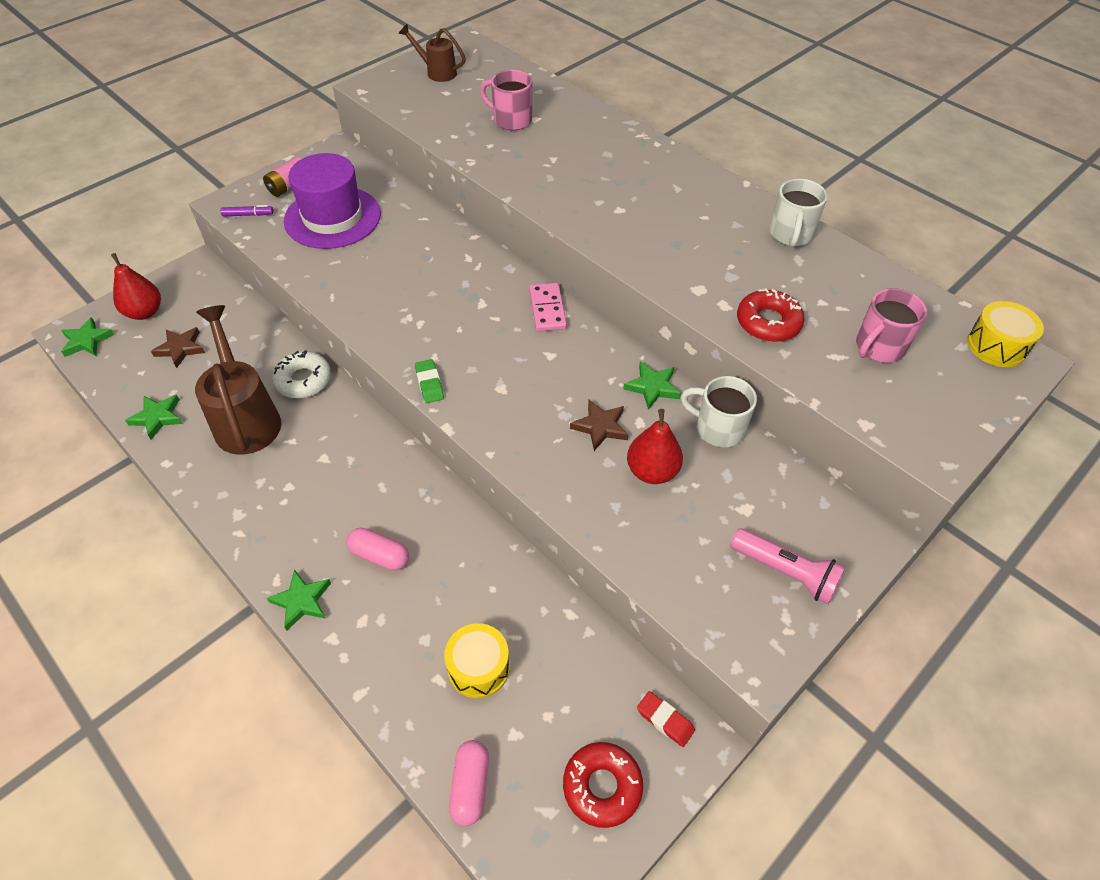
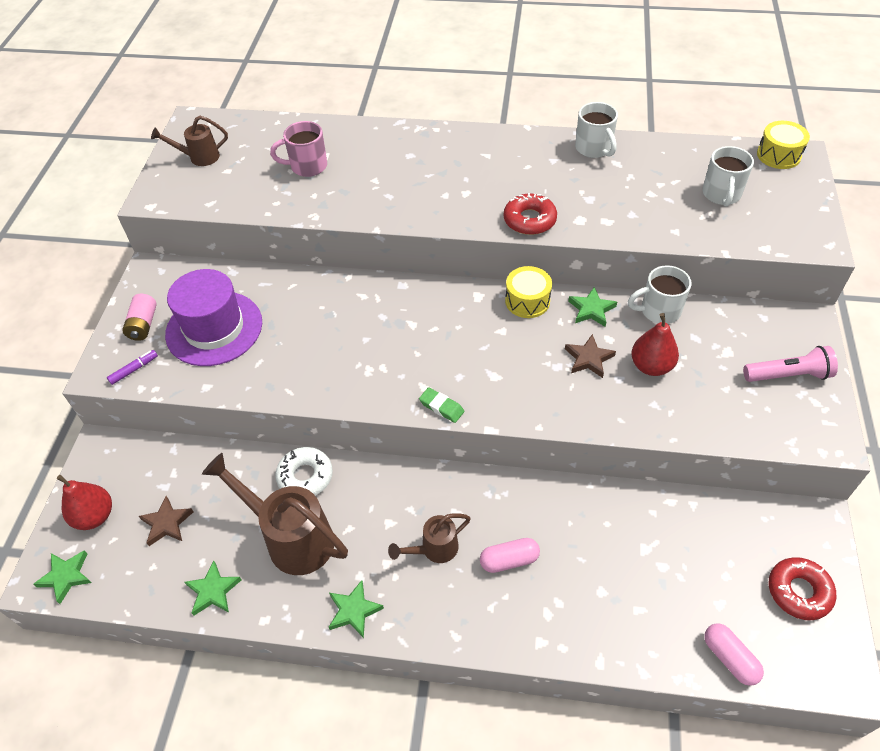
camera: 35 degrees left, 0 degrees up
(301, 601) = (490, 635): green star -> green star (354, 610)
(333, 503) = (434, 549): none -> brown watering can
(478, 667) = (654, 581): yellow drum -> yellow drum (527, 301)
(547, 309) = (464, 299): pink domino -> none
(665, 720) = (790, 523): red eraser -> none
(768, 322) = (645, 217): red donut -> red donut (529, 220)
(878, 347) = (721, 195): pink mug -> white mug

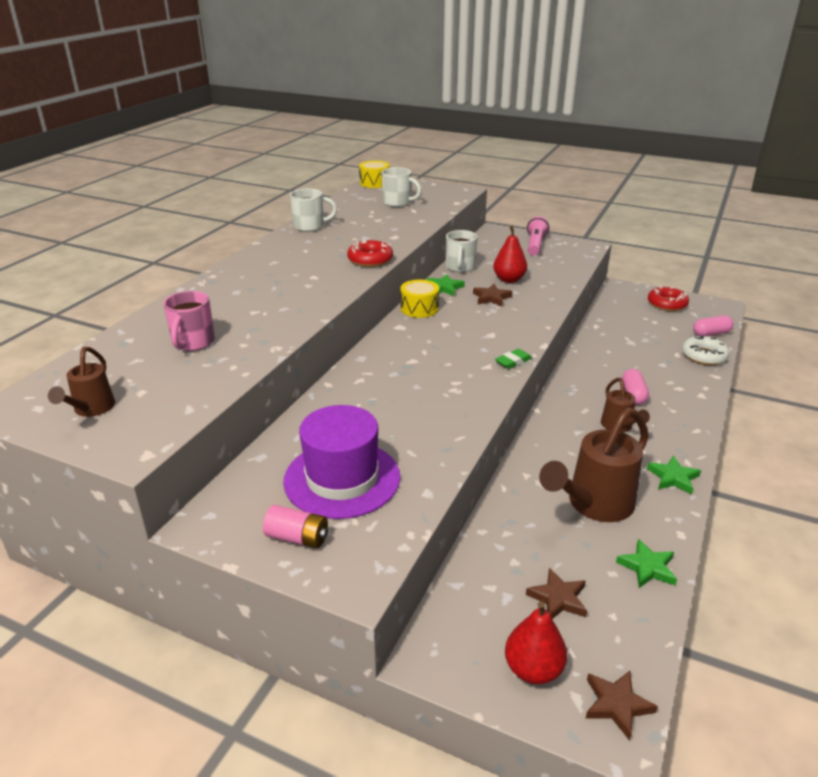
camera: 75 degrees left, 20 degrees down
(66, 576) = (617, 705): green star -> brown star
(134, 370) = (370, 551): purple marker -> none
(305, 476) = (526, 487): white donut -> white donut (704, 356)

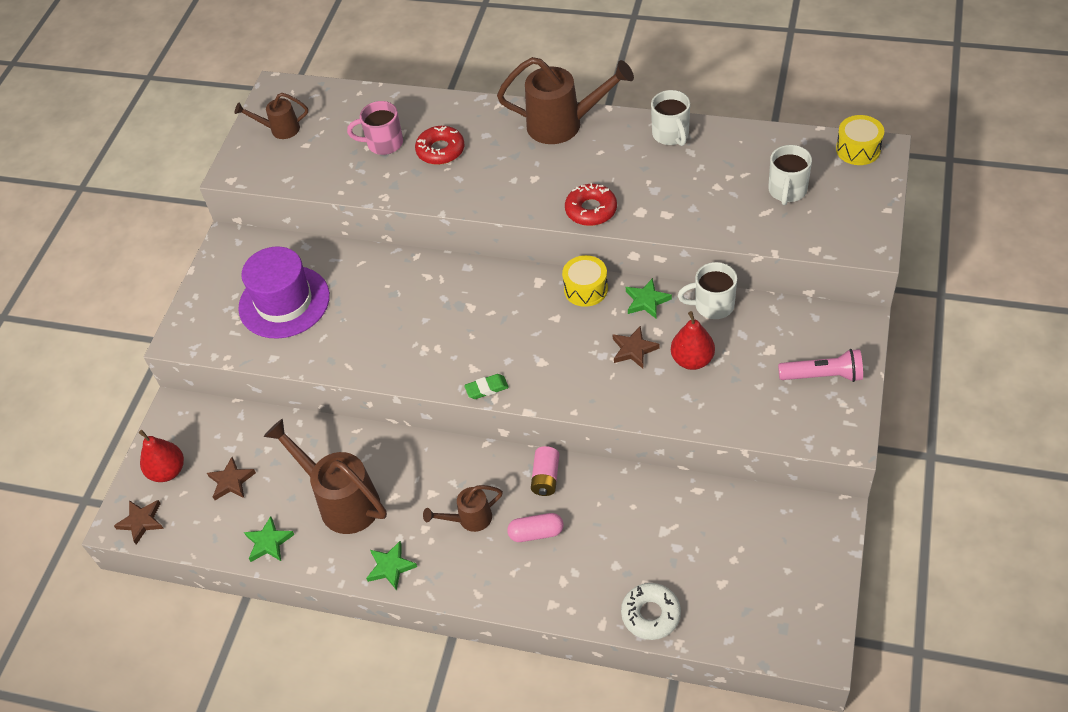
camera: 85 degrees right, 20 degrees up
(258, 259) = (564, 125): none -> brown watering can
(297, 538) = (219, 295): pink battery -> pink battery (545, 477)
(513, 362) = (486, 388): green eraser -> green eraser turned 60 degrees counterclockwise
(667, 304) = (798, 577): red donut -> red donut (440, 150)
(711, 333) = (719, 629): pink capsule -> none

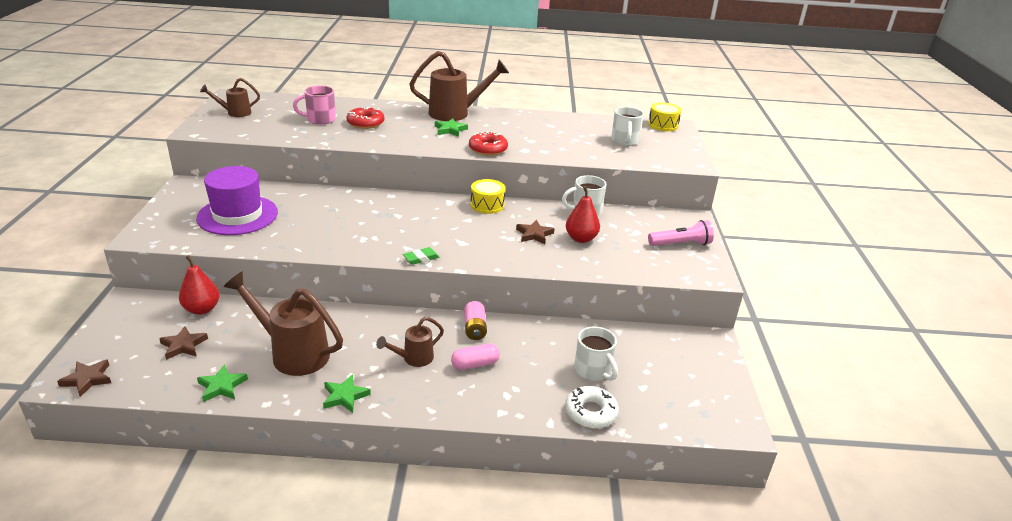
camera: 20 degrees left, 20 degrees down
(168, 471) = (118, 342): red pear -> red pear (202, 309)
(646, 301) = (535, 210): green star -> green star (450, 130)
(671, 135) = (534, 118): white mug -> white mug (593, 371)

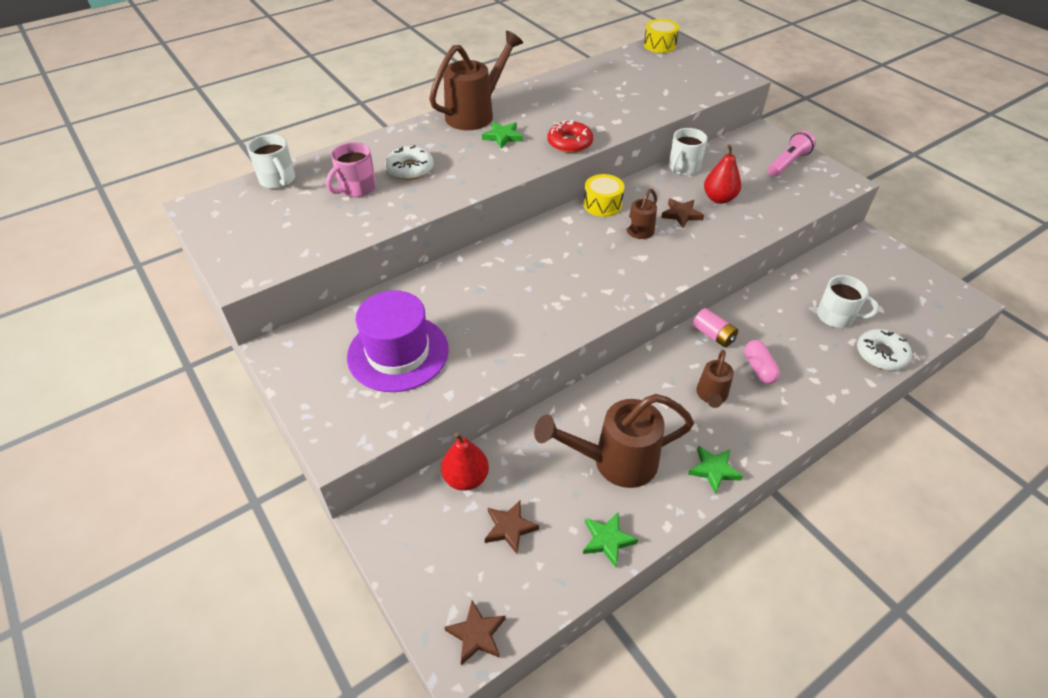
camera: 35 degrees left, 15 degrees up
(235, 113) = (244, 228): brown watering can -> brown watering can (637, 233)
(365, 123) = (410, 169): red donut -> white donut
(421, 258) = (635, 295): green eraser -> none
(475, 364) = (759, 368): pink capsule -> pink capsule turned 45 degrees counterclockwise
(624, 141) = (659, 78): white mug -> white mug (278, 180)

